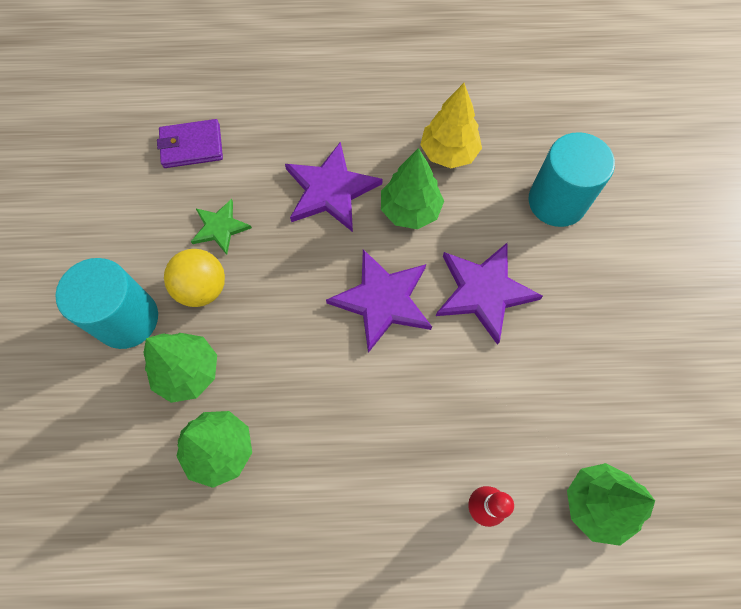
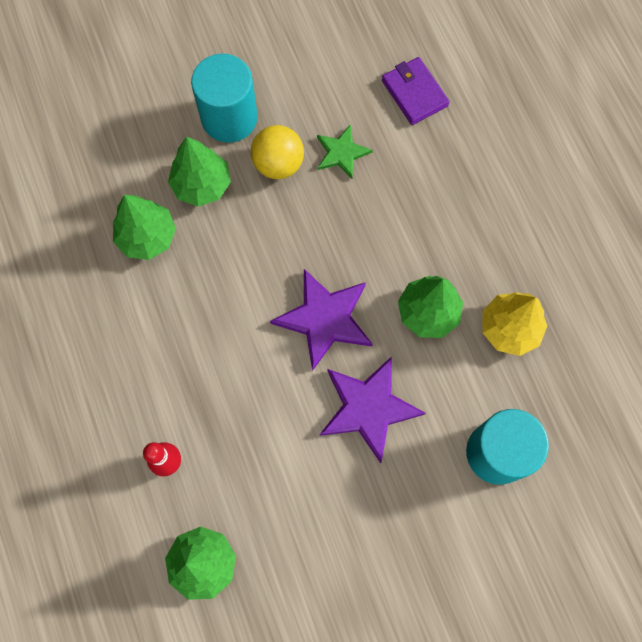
camera: 70 degrees right, 5 degrees up
(330, 190) = (419, 232): purple star -> none

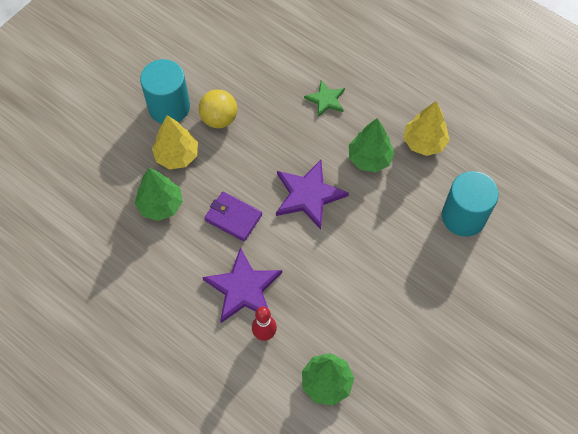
camera: 30 degrees left, 10 degrees down
(202, 185) = (177, 156): green tree -> yellow tree
(341, 153) = (255, 93): green star -> green star (326, 100)
(368, 408) = (369, 233): purple star -> purple star (243, 288)
(414, 93) = (278, 37): purple wallet -> purple wallet (233, 217)

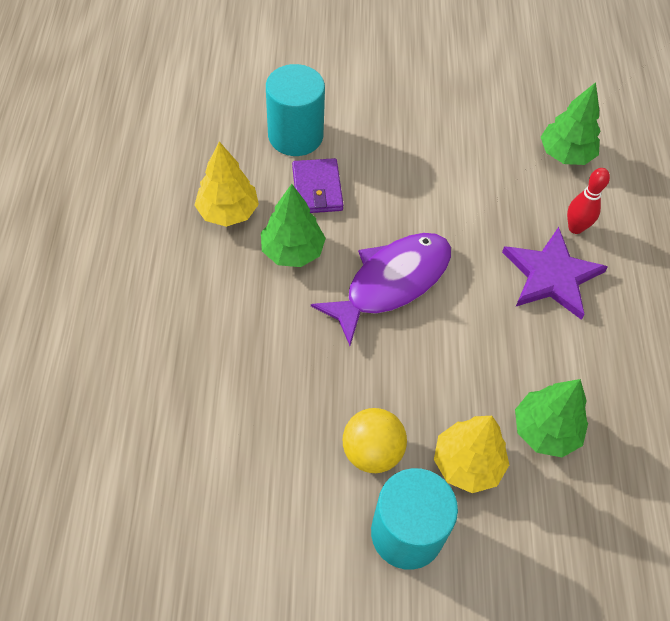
camera: 130 degrees left, 5 degrees down
(233, 217) = (486, 339): purple wallet -> purple wallet (317, 189)
(308, 195) = (391, 283): purple star -> purple fish
(326, 100) = (243, 344): green star -> none

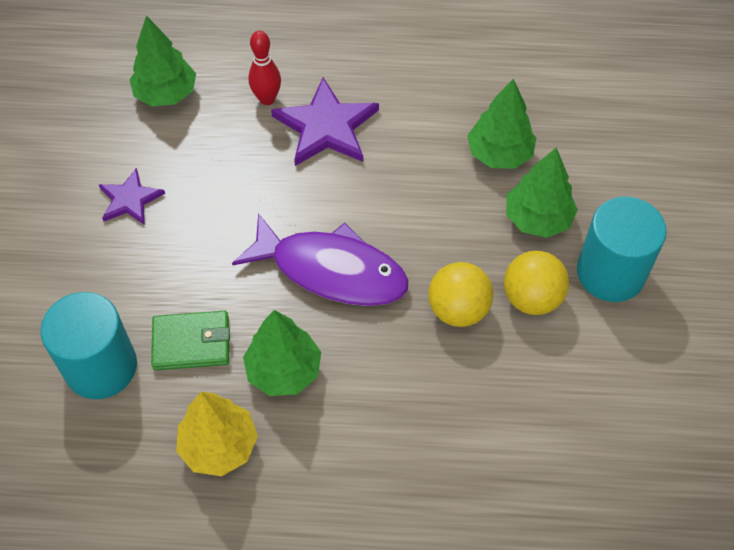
camera: 85 degrees left, 0 degrees up
(317, 189) = (191, 343): purple wallet -> green wallet
(356, 385) = (458, 309): none -> yellow ball
(391, 283) = (331, 270): purple fish -> purple fish turned 150 degrees clockwise
(449, 139) = (130, 199): none -> purple star
(467, 463) = (537, 219): yellow tree -> green tree

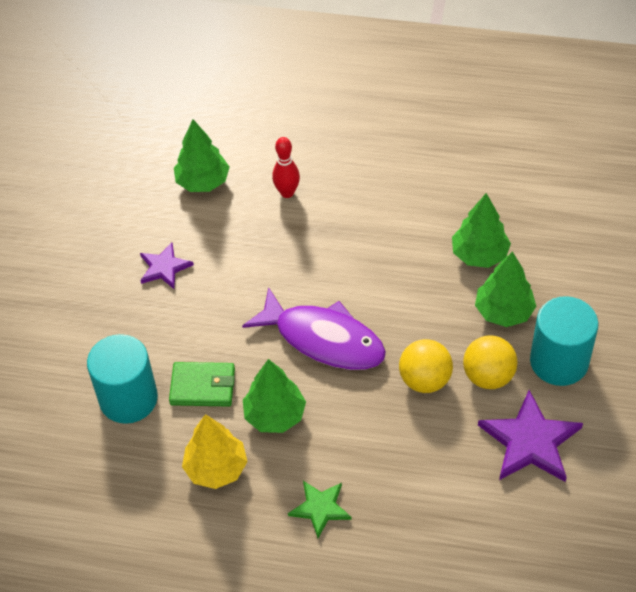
camera: 10 degrees right, 5 degrees down
(326, 126) = (334, 220): purple star -> purple star (530, 441)
(353, 484) = (320, 508): none -> green star

